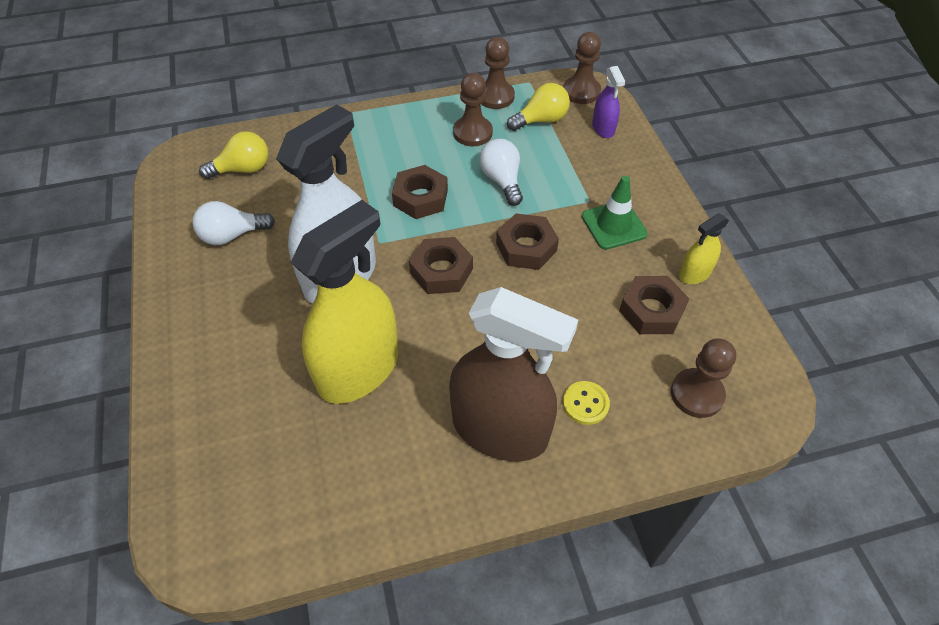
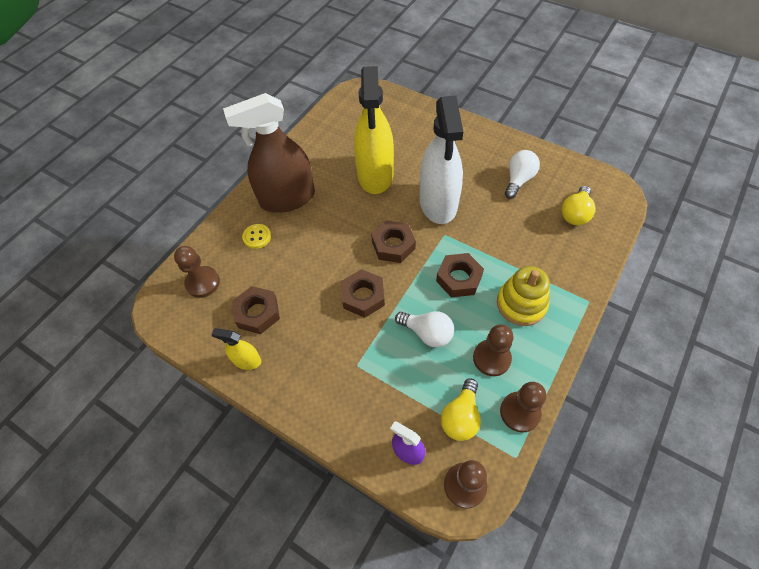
camera: 140 degrees right, 5 degrees up
(398, 146) = (521, 304): none -> yellow stacking toy
(614, 225) = (324, 357): green traffic cone -> none
(694, 274) = (247, 360): yellow spray bottle -> yellow spray bottle turned 90 degrees counterclockwise

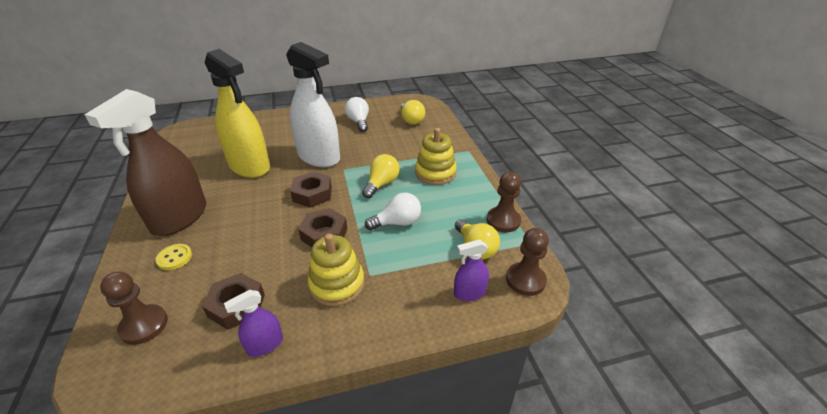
camera: 50 degrees left, 20 degrees down
(247, 360) = (265, 345): yellow spray bottle -> purple spray bottle
(328, 353) = (337, 284): none -> yellow stacking toy
(459, 278) = (382, 184): brown nut -> yellow light bulb
(491, 358) = (453, 208): brown pawn -> none

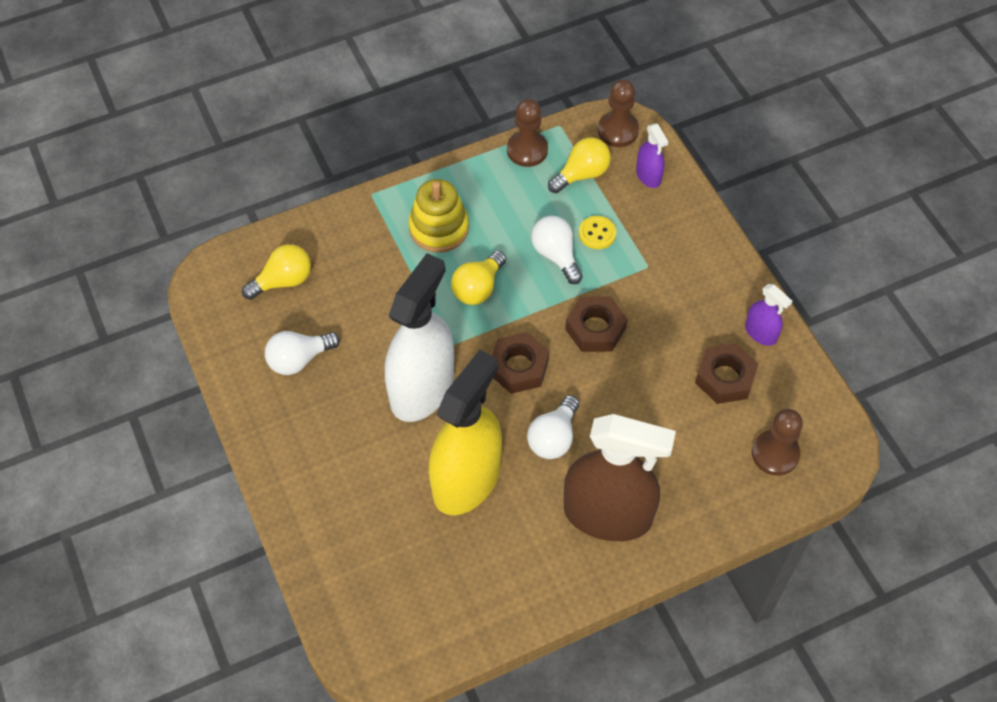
camera: 100 degrees left, 20 degrees up
(174, 258) = (678, 478): yellow button -> yellow button (597, 233)
(251, 202) = (553, 438): none -> white light bulb
(337, 284) = (670, 293): yellow stacking toy -> none
(382, 184) = (478, 288): yellow light bulb -> yellow light bulb turned 75 degrees counterclockwise

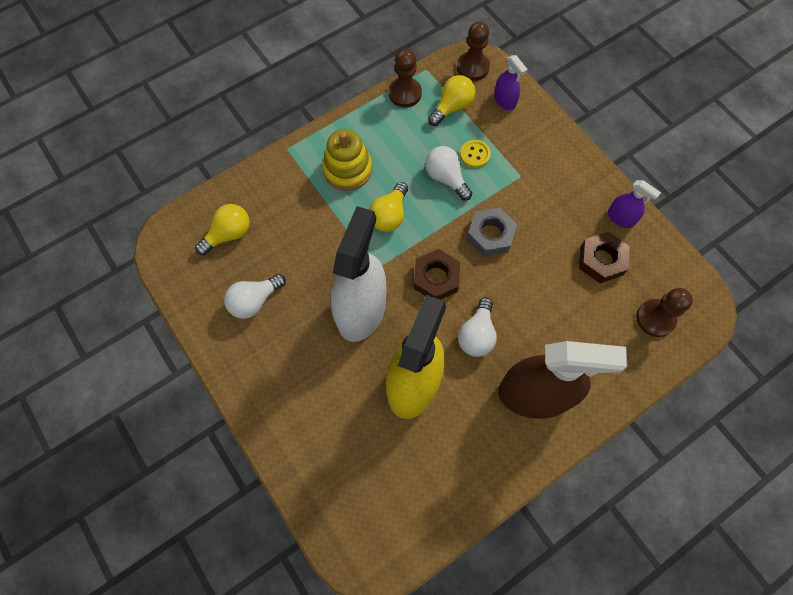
camera: 10 degrees left, 10 degrees up
(595, 328) = (490, 235): brown nut -> grey nut

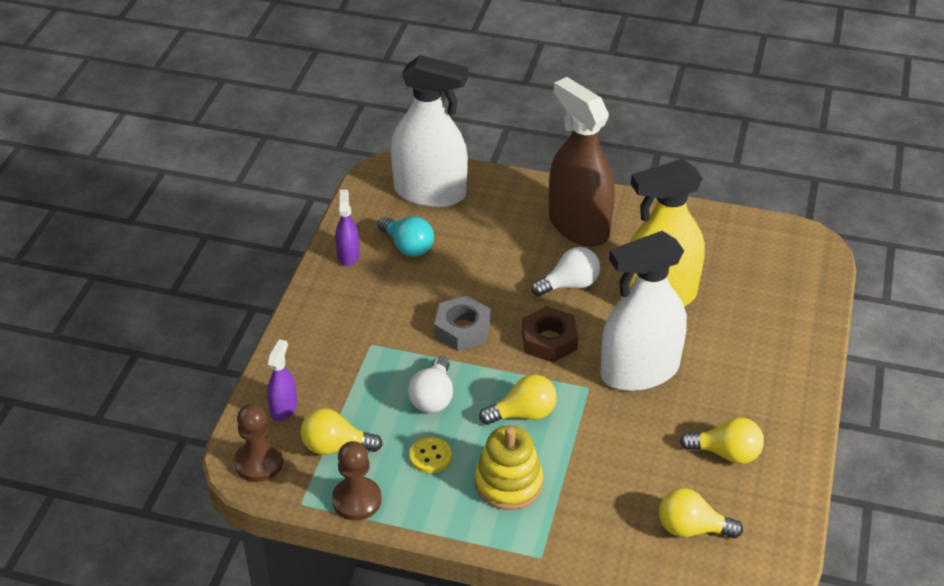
camera: 130 degrees left, 25 degrees down
(254, 301) = (726, 453): white light bulb -> yellow light bulb
(475, 154) = (381, 392): yellow button -> yellow button (430, 456)
(601, 260) = (408, 246): brown nut -> turquoise light bulb
(655, 318) = (430, 192): brown pawn -> white spray bottle

